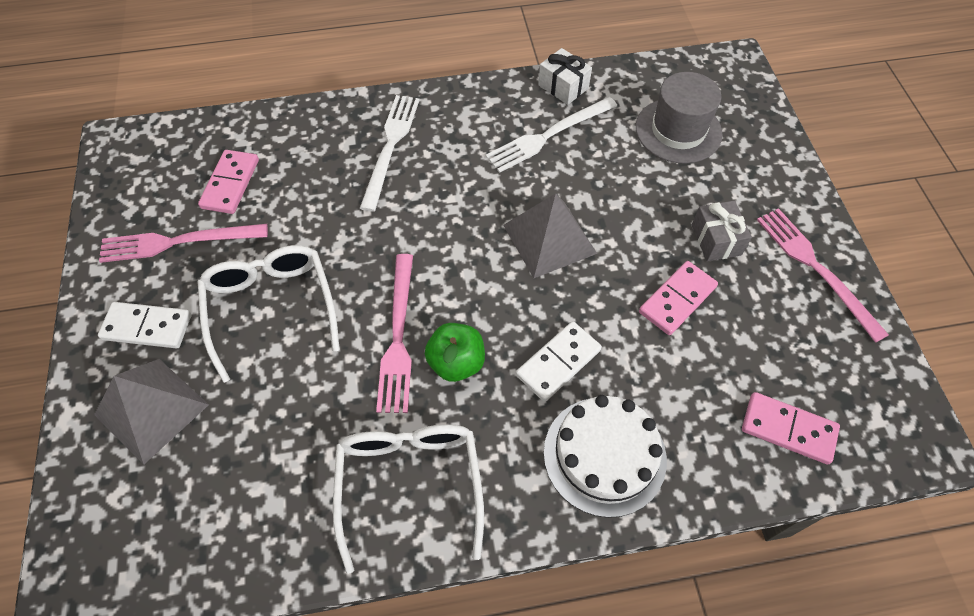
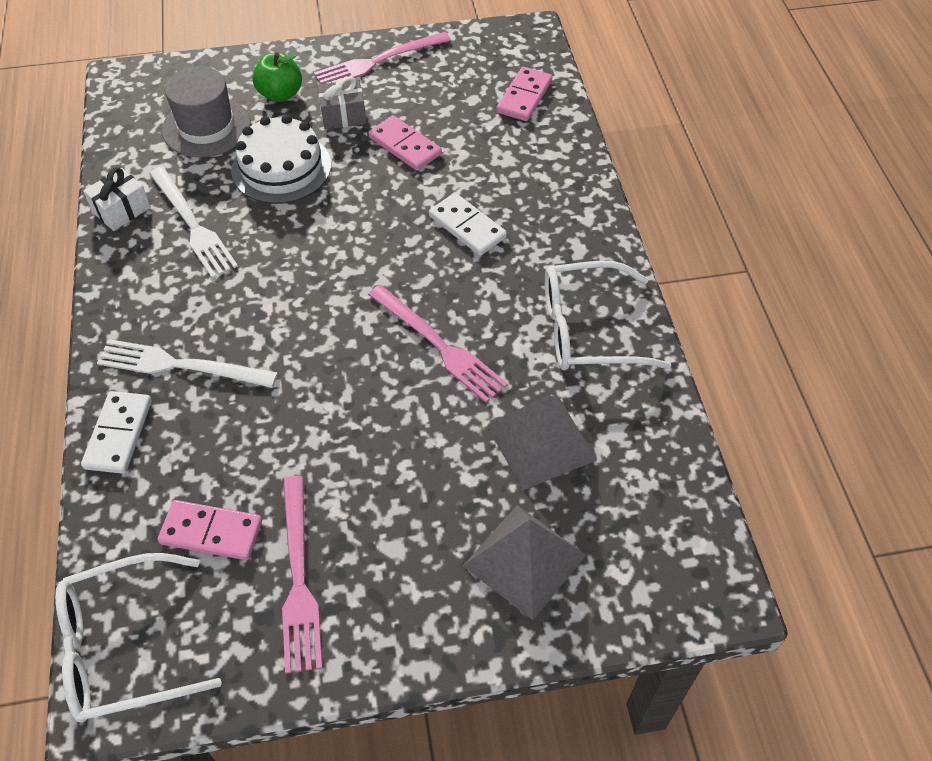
camera: 90 degrees left, 5 degrees down
(147, 327) = (420, 587): white domino -> white domino (118, 434)
(271, 307) = (399, 462): white glasses -> white glasses (123, 647)
(398, 337) = (439, 345): pink fork -> pink fork turned 45 degrees clockwise
(456, 362) = (467, 299): green apple -> green apple (280, 94)
(549, 239) = (330, 228): grey pyramid -> grey pyramid (541, 442)
(604, 455) = (552, 201): white cake -> white cake (281, 167)

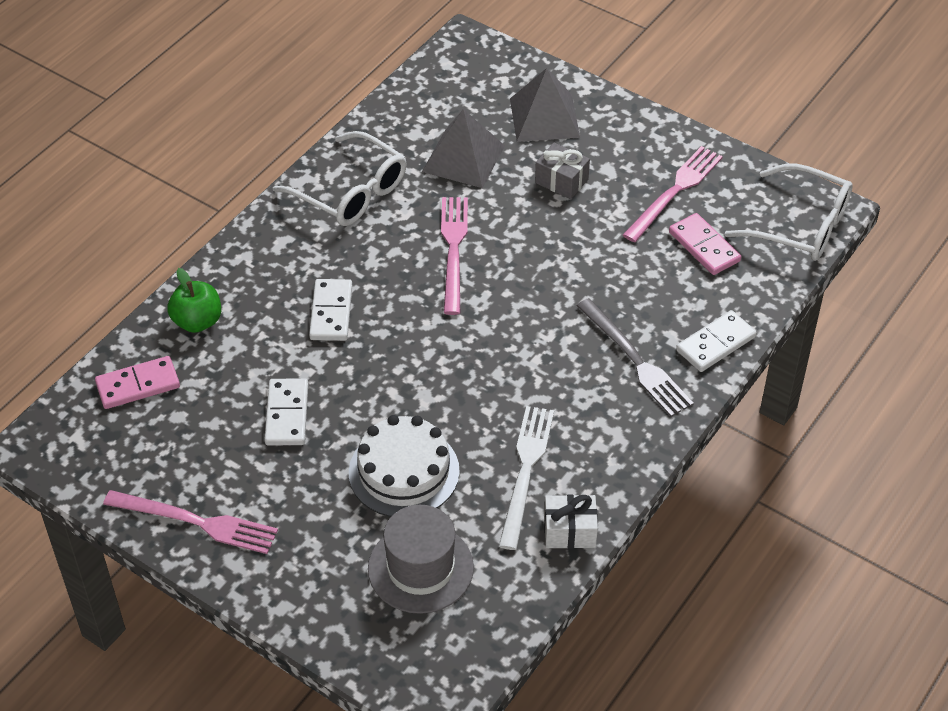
camera: 135 degrees left, 5 degrees down
(181, 365) = (635, 361): white fork -> grey fork
(280, 94) = (320, 554): green apple -> green apple (197, 321)
(343, 115) = (297, 485): grey gift -> grey gift (561, 181)
(405, 146) = (287, 414): pink domino -> white domino

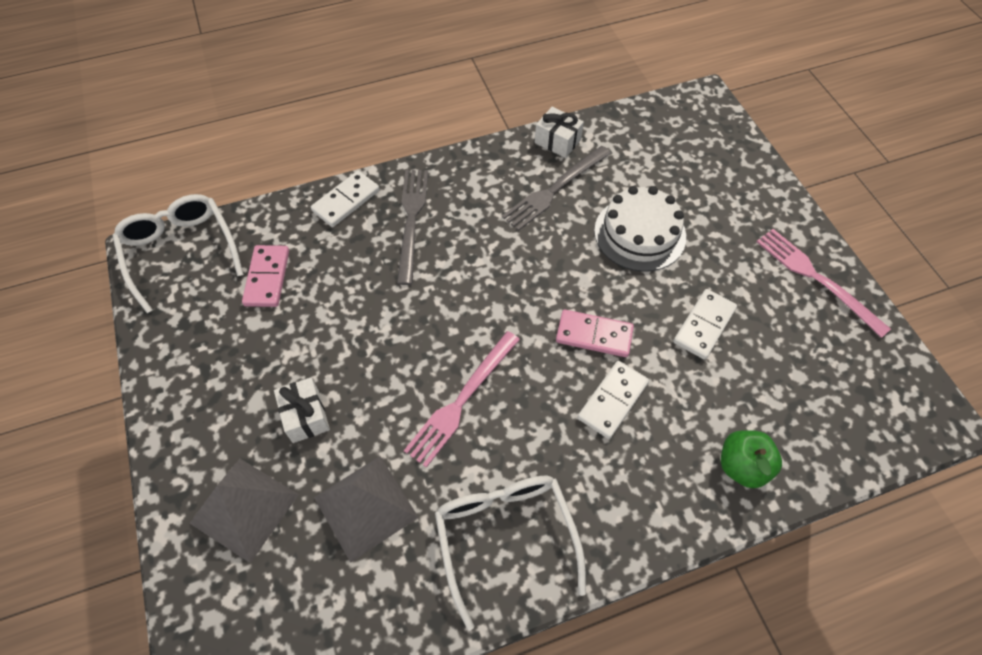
camera: 145 degrees left, 10 degrees up
(138, 385) = (825, 427): pink domino -> pink domino (594, 335)
(420, 568) = (669, 169): grey hat -> none
(526, 471) = (555, 189): white fork -> grey fork
(561, 181) = (305, 416): grey gift -> white gift
(675, 191) = (230, 342): pink fork -> none
(716, 344) = (346, 201): white domino -> white domino turned 45 degrees counterclockwise

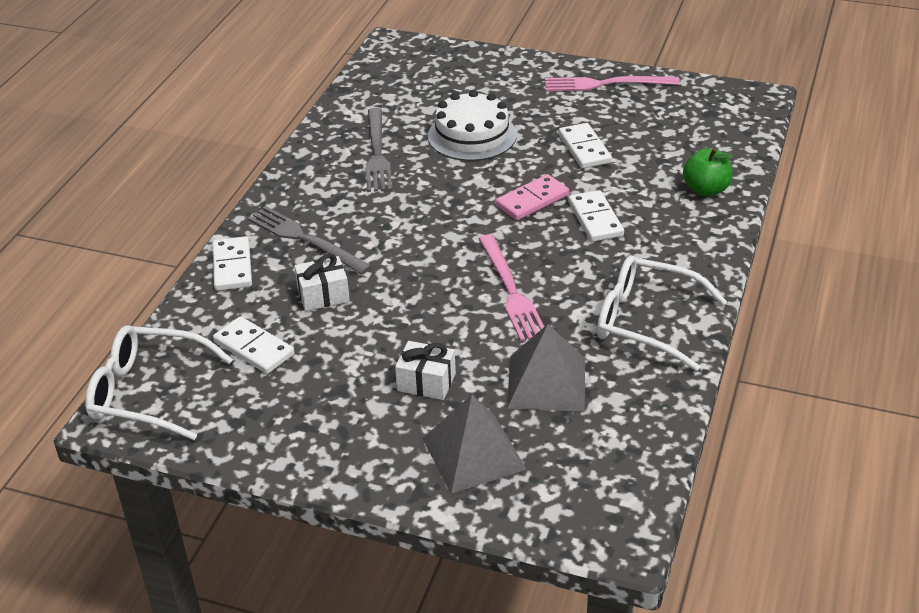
camera: 50 degrees left, 20 degrees down
(267, 278) = (253, 348): pink domino -> white domino
(557, 141) = (332, 129): white gift -> white gift (323, 295)

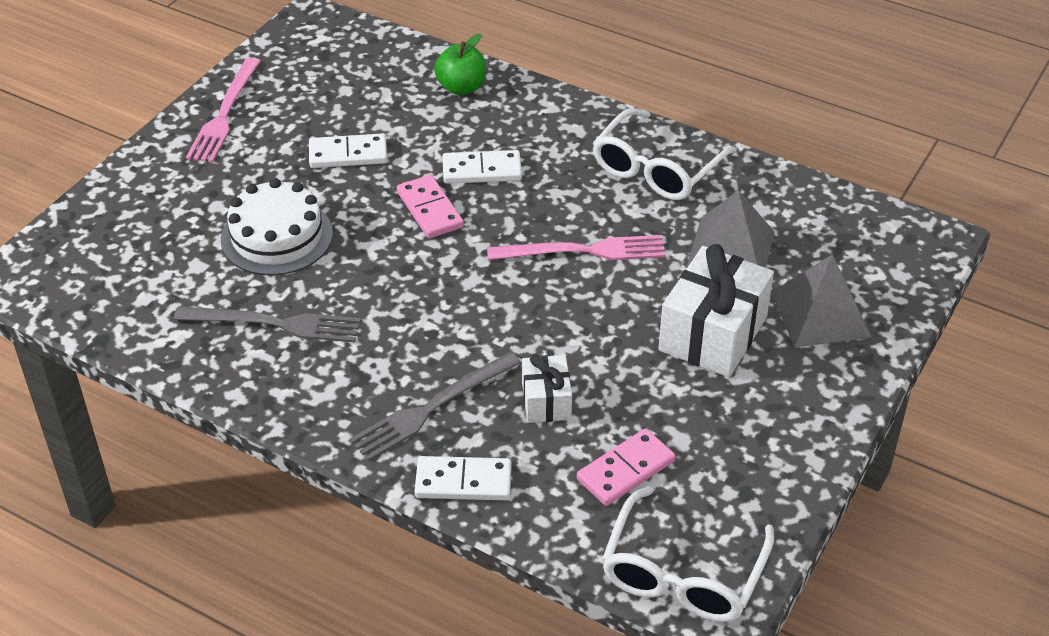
camera: 80 degrees left, 5 degrees up
(253, 348) = (626, 470): white domino -> pink domino
(426, 382) = (713, 334): white gift -> white gift, size x1.84

